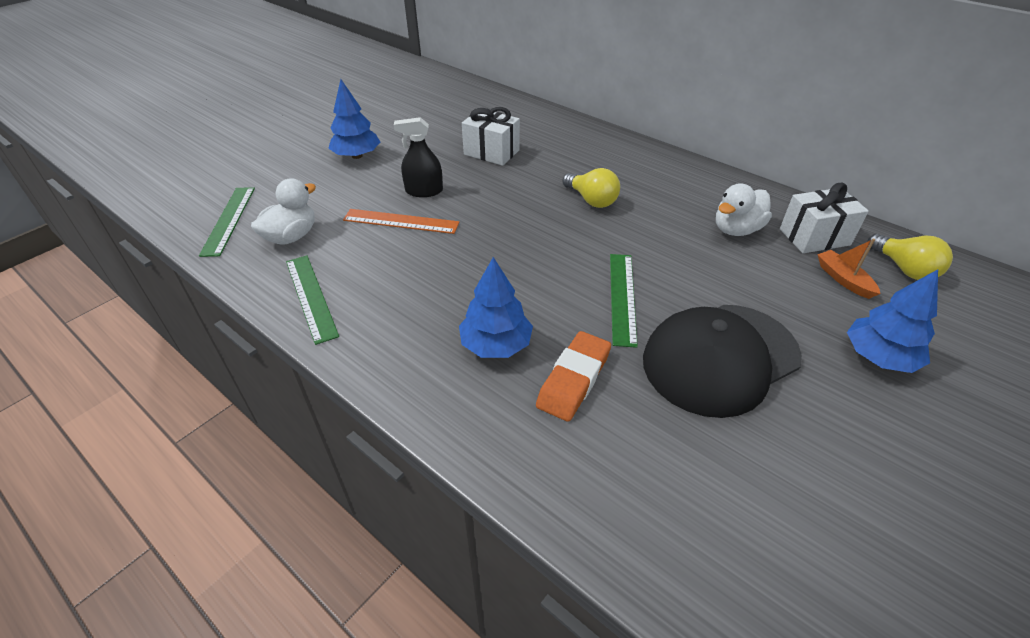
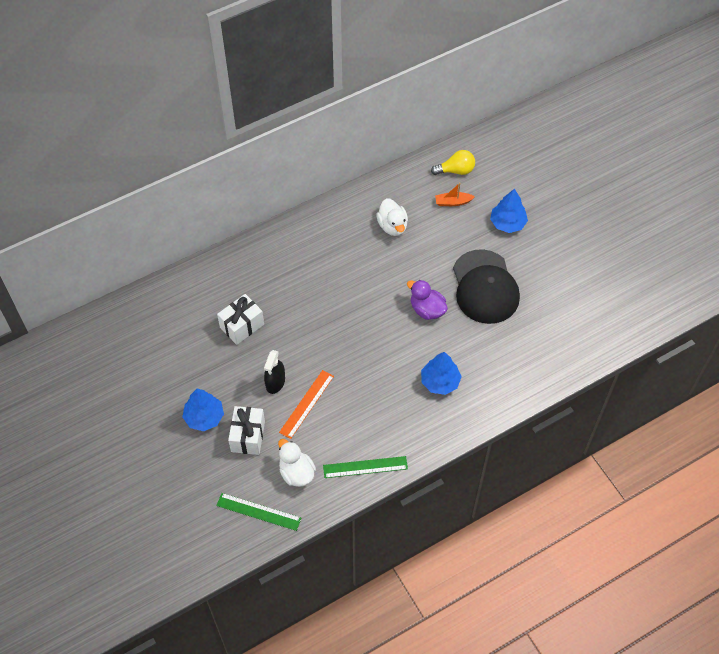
camera: 70 degrees left, 15 degrees up
(574, 379) = (476, 355): orange eraser -> none
(591, 200) = (330, 287): yellow light bulb -> none
(622, 297) = (427, 309): green ruler -> purple duck
(814, 237) = (414, 193): white gift -> white gift (248, 436)

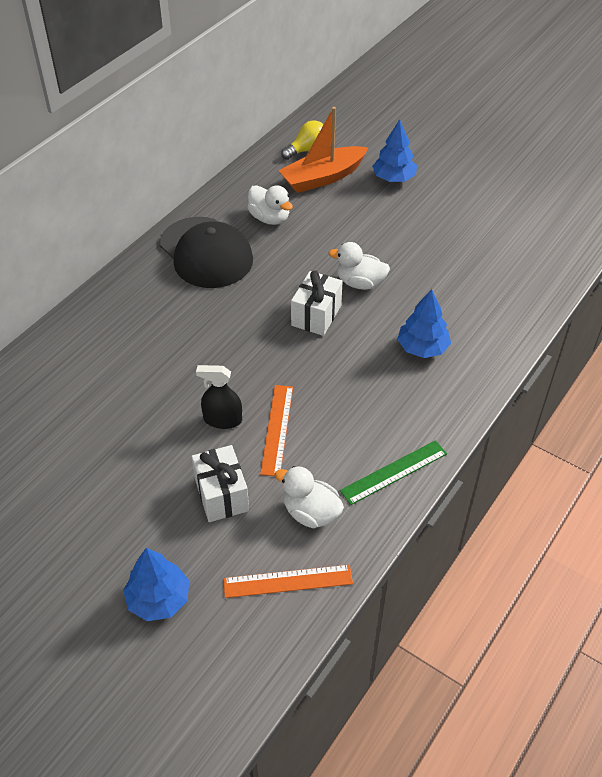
camera: 25 degrees left, 10 degrees down
(204, 417) = (149, 494): blue tree -> blue tree (159, 599)
(242, 326) = (144, 373): white gift -> white gift (316, 315)
(258, 512) = (288, 581): green ruler -> orange ruler
(275, 382) = (222, 420): black spray bottle -> black spray bottle turned 105 degrees clockwise
(427, 309) = (360, 283): purple duck -> white duck
(453, 202) = (323, 178): orange boat -> orange boat, size x2.04
(485, 287) = (410, 241): black cap -> black cap (206, 253)

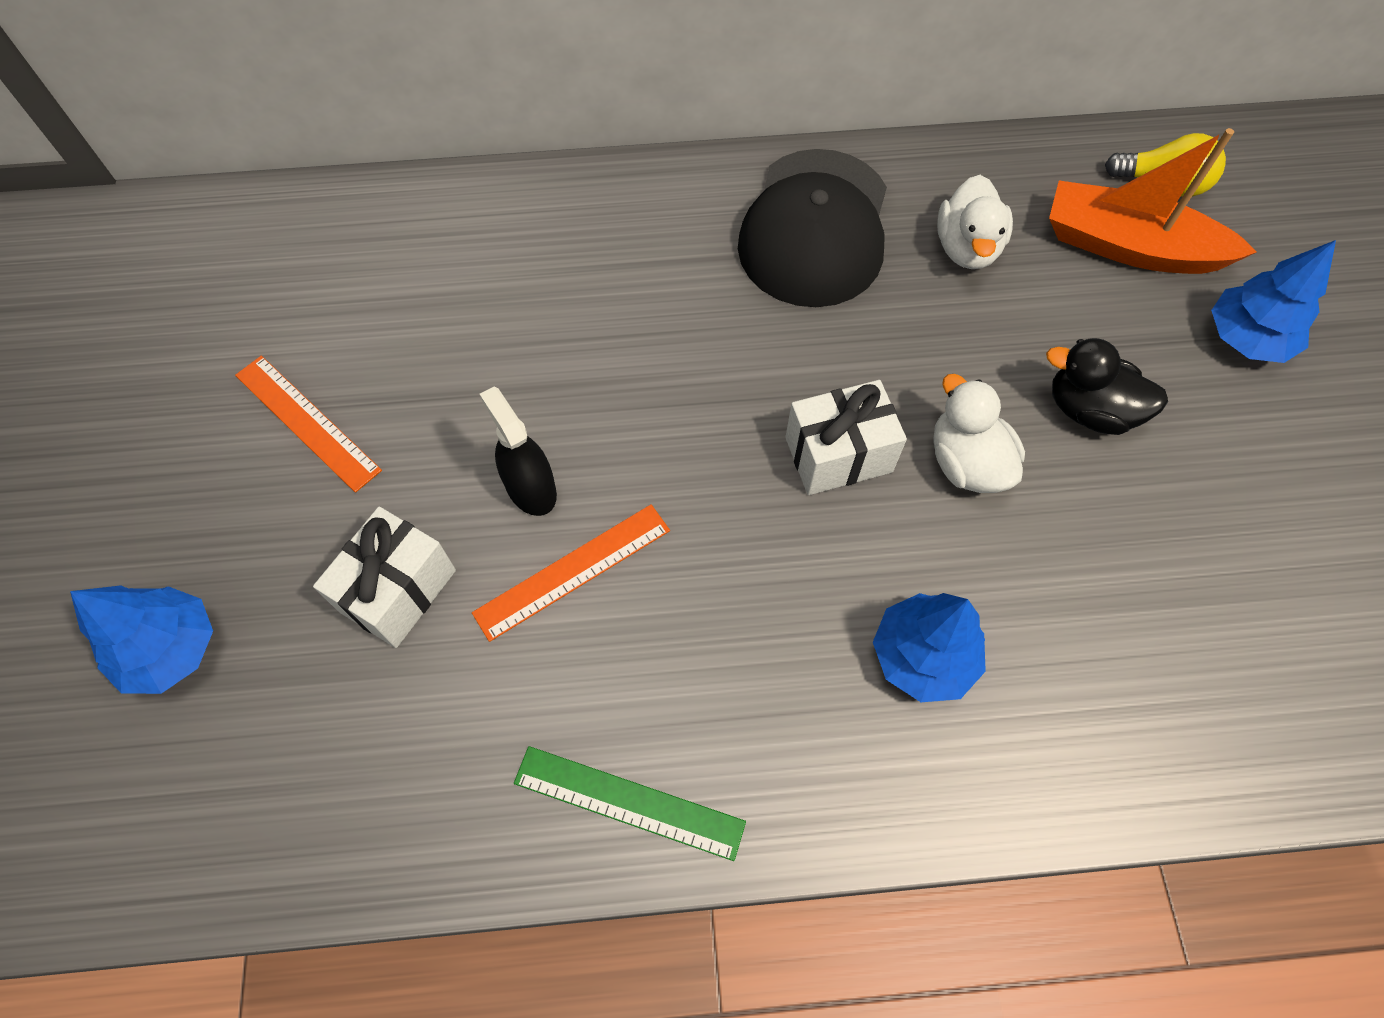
camera: 50 degrees right, 15 degrees up
(288, 581) = (310, 798): orange ruler -> orange ruler (307, 422)
(311, 513) = (456, 736): white duck -> none
(376, 236) = (1089, 410): none -> black duck

